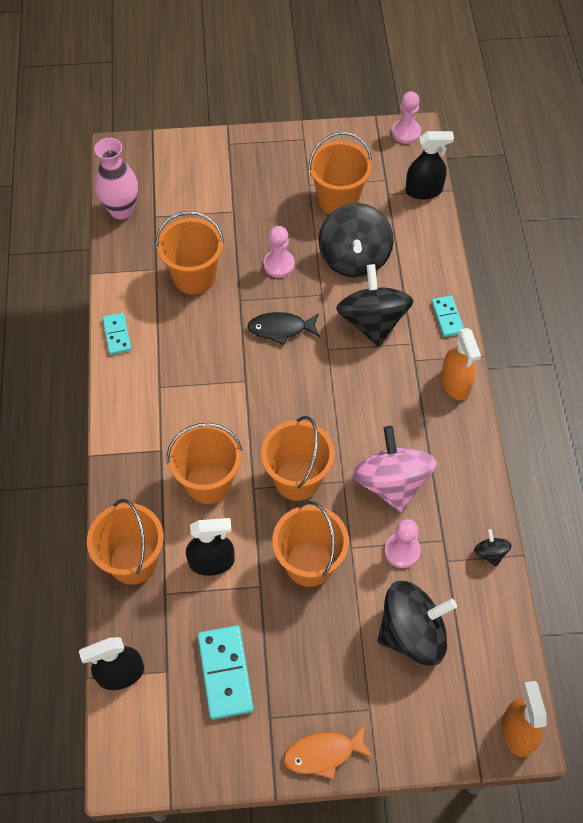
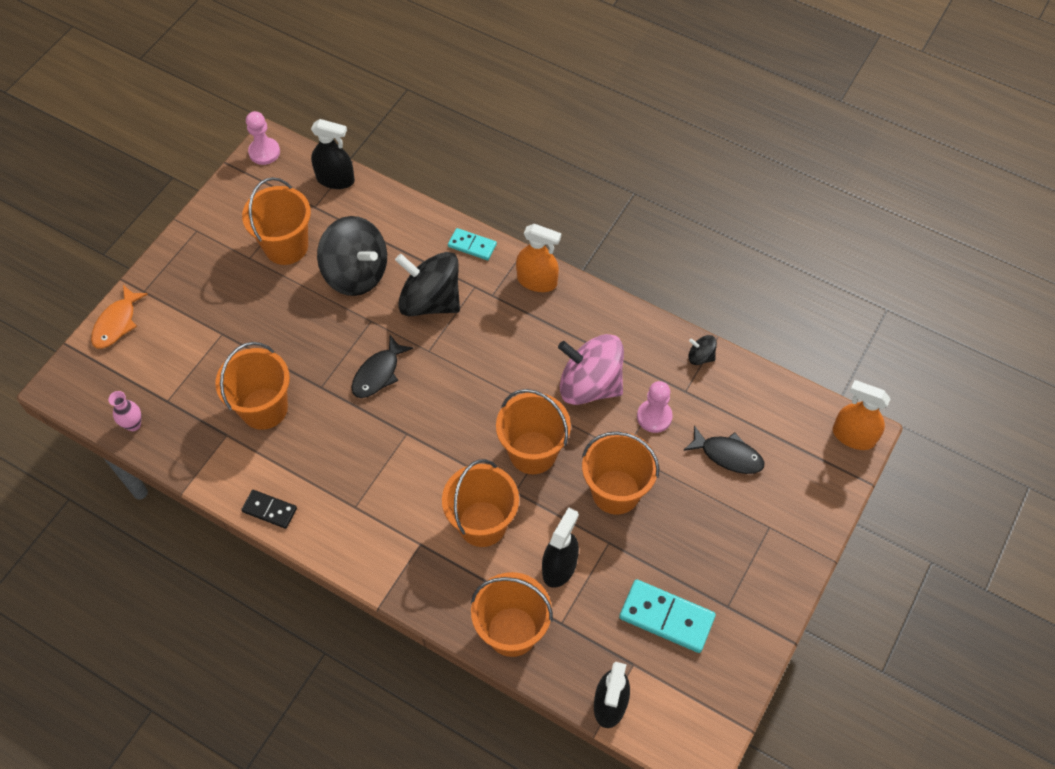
camera: 55 degrees left, 0 degrees up
(117, 335) = (269, 510): turquoise domino -> black domino
(121, 210) = (133, 424): pink vase -> pink vase, size x0.54
(279, 264) = (311, 333): pink pawn -> none
(323, 753) = (783, 584): orange fish -> orange fish (117, 323)
(412, 633) = (728, 455): black spinning top -> black fish
(424, 190) = (335, 179): black spray bottle -> black spray bottle turned 75 degrees clockwise

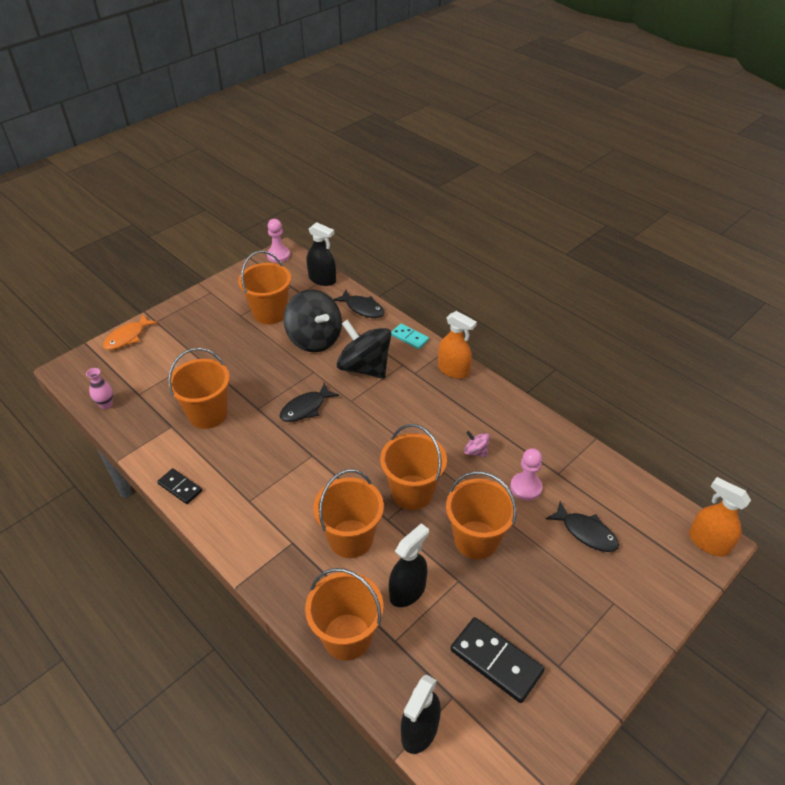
camera: 15 degrees right, 15 degrees down
(401, 214) = (362, 308): none -> black fish
(589, 385) = (476, 451): pink spinning top -> pink spinning top, size x0.43
(666, 617) = (496, 661): turquoise domino -> black domino
(700, 357) = (577, 450): black spinning top -> none

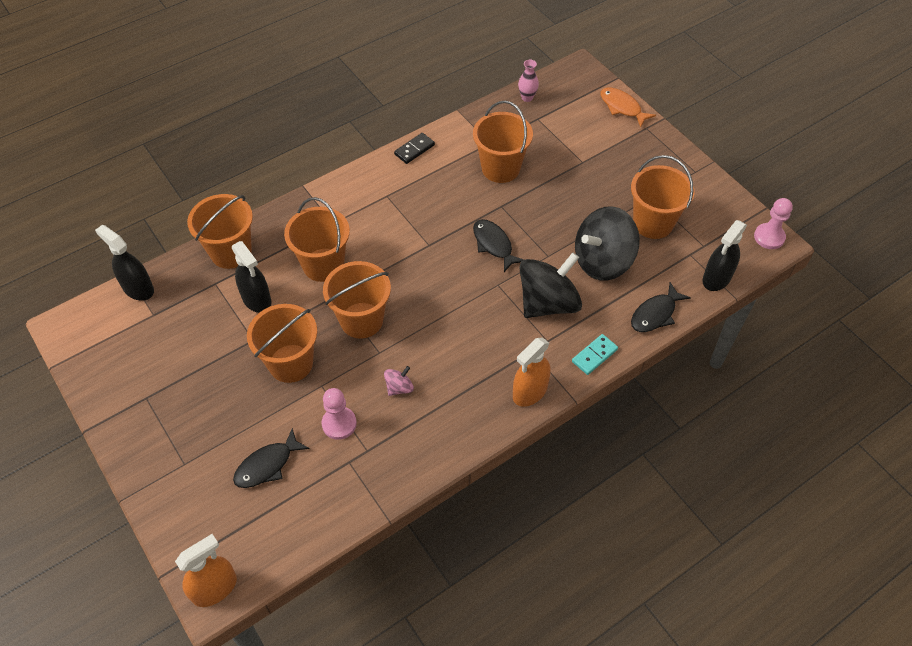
camera: 100 degrees right, 10 degrees up
(496, 661) = (169, 351): black domino -> none

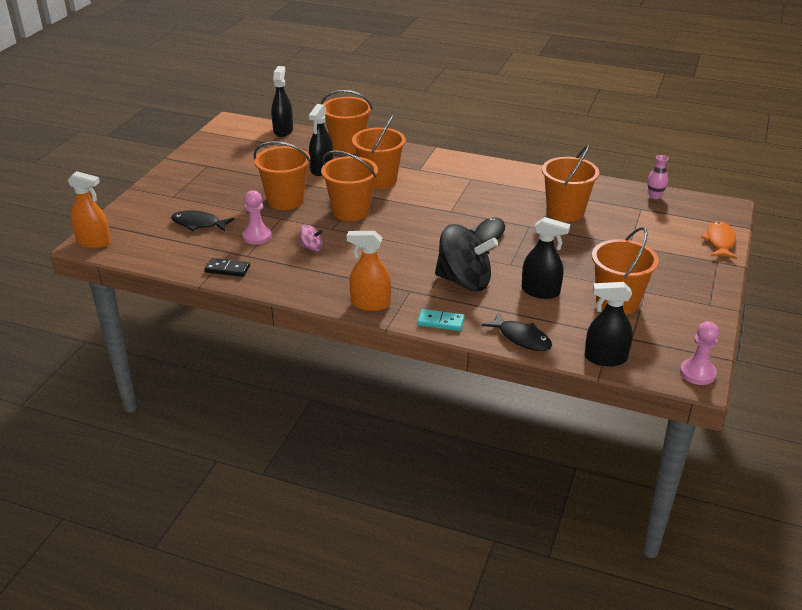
camera: 55 degrees right, 20 degrees down
(414, 150) = (528, 172): black domino -> black domino (227, 269)
(602, 261) = (540, 291): black spinning top -> black spray bottle
(655, 314) = (521, 338): black fish -> black fish turned 150 degrees counterclockwise

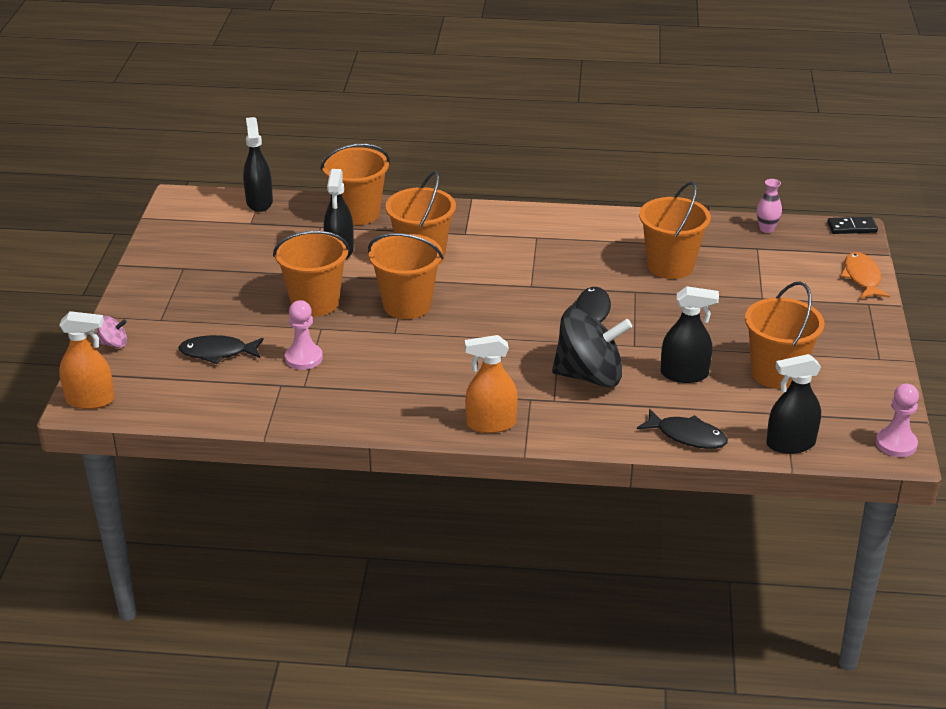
camera: 15 degrees left, 0 degrees up
(227, 269) = (289, 408): black domino -> black domino (852, 228)
(311, 247) = (381, 362): pink spinning top -> pink spinning top (113, 344)
(440, 322) = (585, 432): turquoise domino -> none

